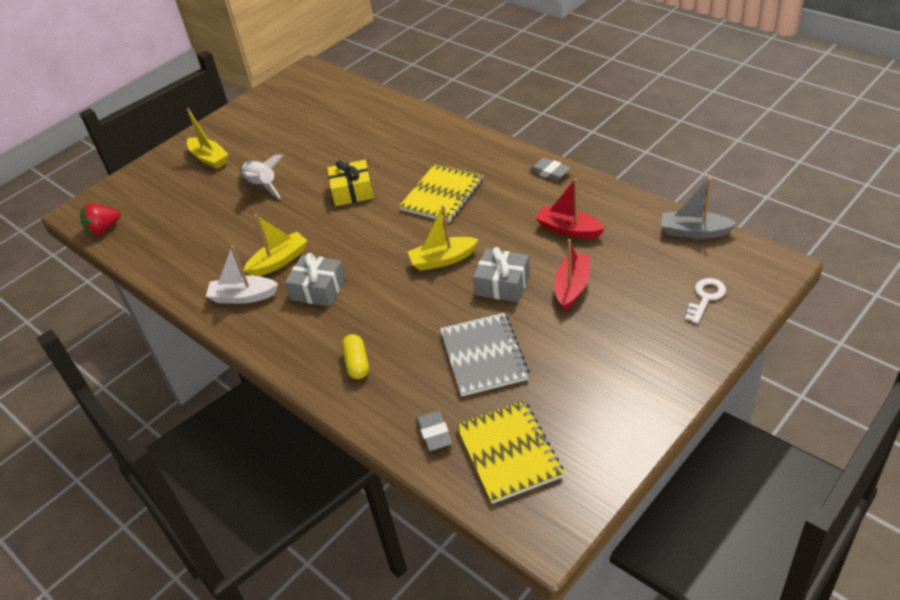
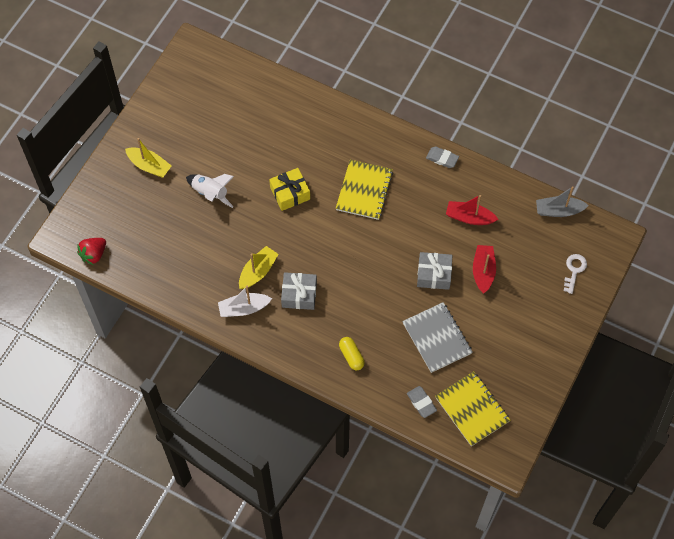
camera: 20 degrees left, 20 degrees up
(442, 260) = (384, 256): yellow boat -> none

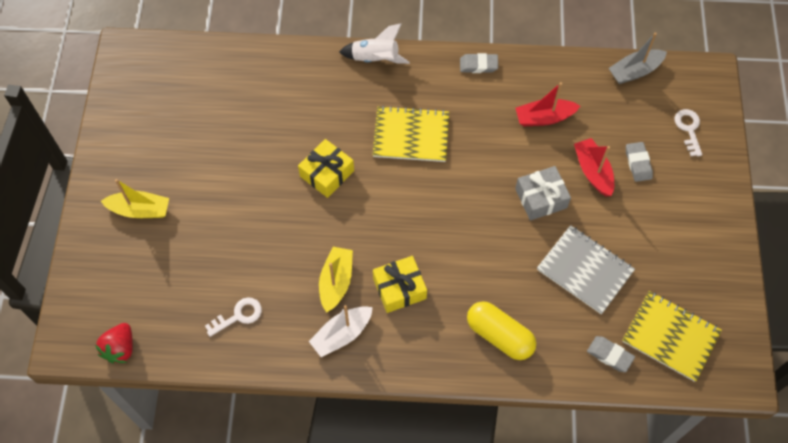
camera: 25 degrees left, 0 degrees up
(181, 266) = (238, 316): none -> white key
(210, 193) = (231, 212): white rocket -> white rocket (375, 59)
(299, 295) = (399, 288): grey gift -> yellow gift
(351, 356) = (499, 336): yellow capsule -> yellow capsule, size x1.57
(364, 190) = (411, 135): yellow notebook -> yellow notebook turned 75 degrees counterclockwise
(520, 279) = (638, 163): none -> grey eraser

